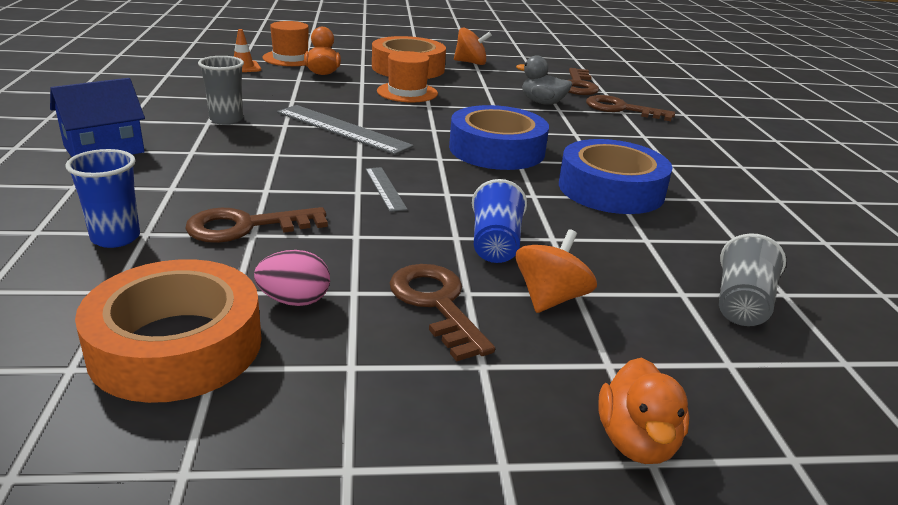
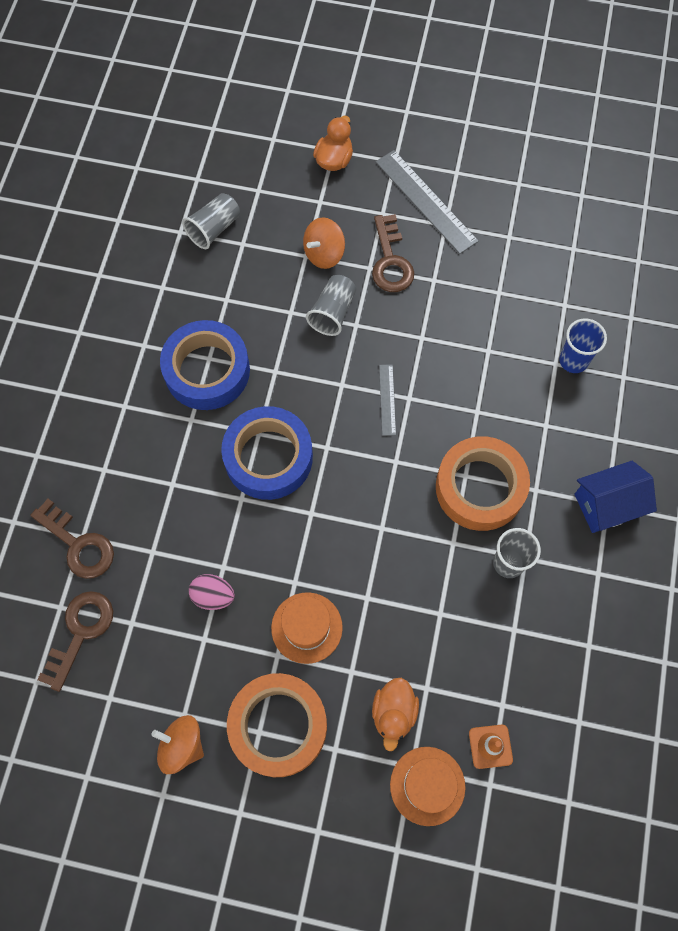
camera: 160 degrees left, 40 degrees up
(176, 345) = (527, 255): orange tape -> orange tape (480, 487)
(246, 226) = (492, 361): brown key -> none
(294, 301) = (468, 278): pink egg -> pink egg (213, 596)
(342, 129) = (400, 525): grey ruler -> grey ruler (426, 201)
(495, 244) = (333, 312): blue cup -> grey cup
(542, 103) = (160, 575): grey duck -> none

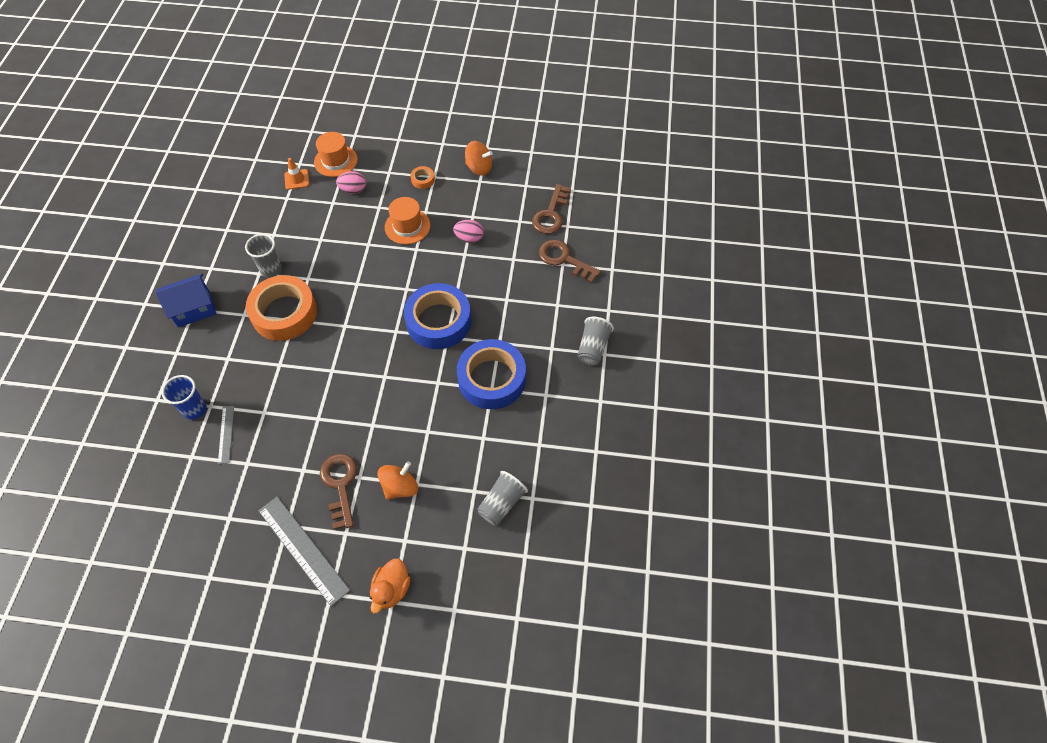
camera: 175 degrees right, 10 degrees down
(278, 726) = (423, 180): orange tape -> orange tape, size x0.40
(333, 312) = (392, 434): grey cup -> grey cup (593, 348)
(387, 399) = (349, 368): grey ruler -> grey ruler (226, 434)
(393, 713) = (353, 190): orange duck -> pink egg

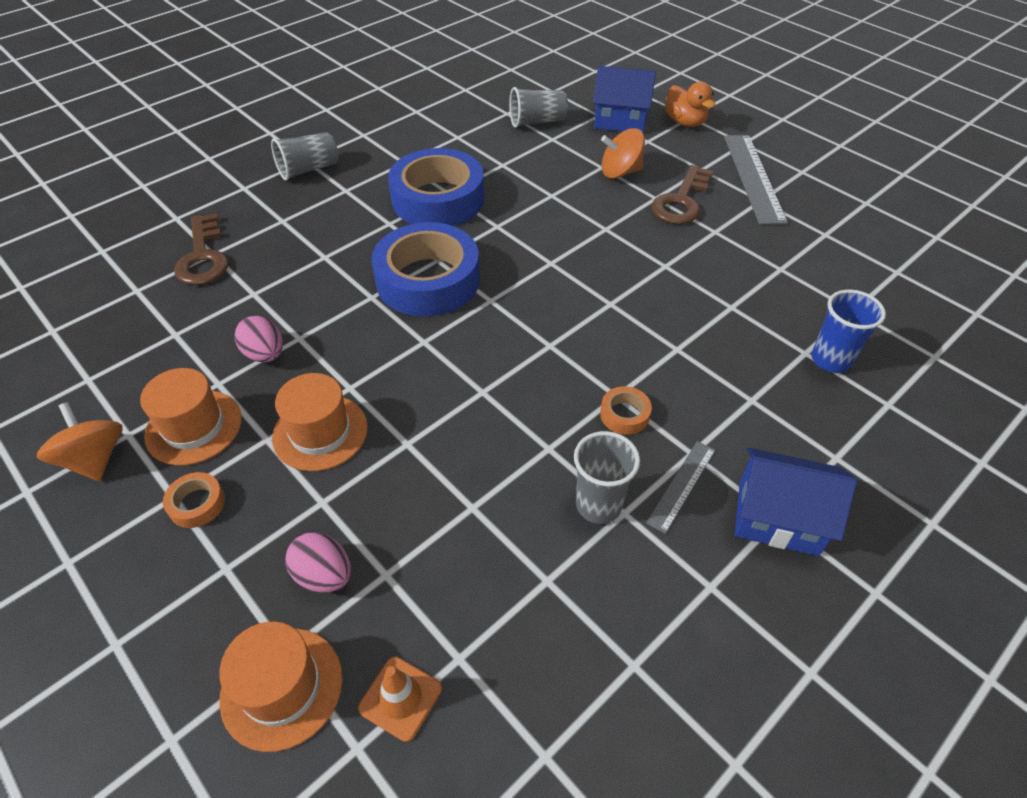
camera: 140 degrees left, 10 degrees down
(226, 434) = (795, 309): grey ruler -> grey ruler (681, 485)
(284, 313) = (624, 415): orange tape -> orange tape, size x0.40
(391, 589) = (685, 122): orange duck -> orange duck turned 90 degrees clockwise
(442, 552) = (620, 121): none -> blue house
(459, 198) = (194, 427): none -> orange hat
(551, 214) = (128, 317): brown key -> none

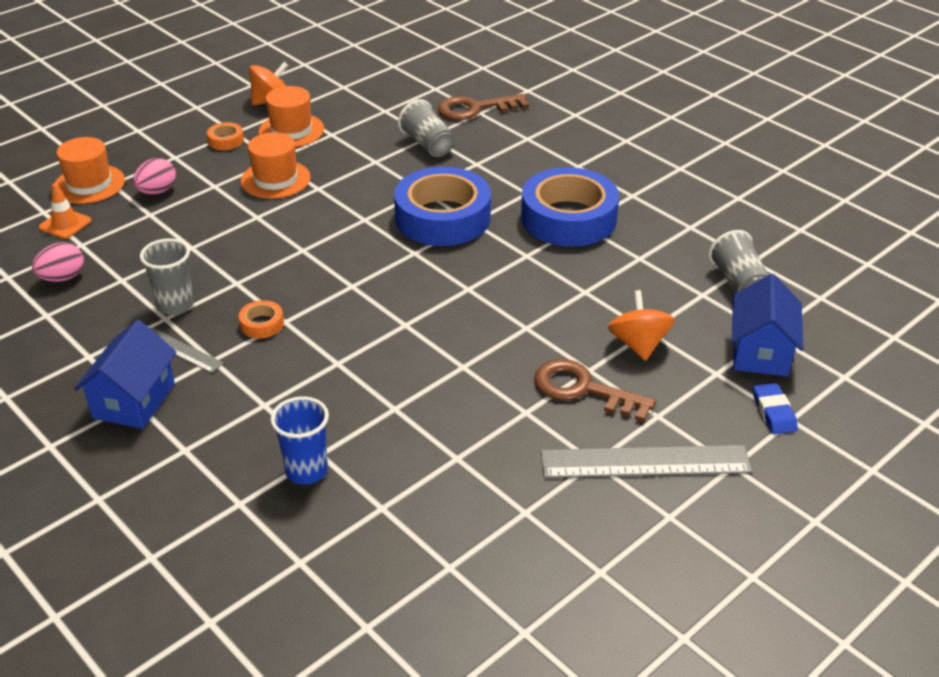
camera: 90 degrees right, 10 degrees down
(265, 354) = (358, 149): pink egg -> pink egg (62, 278)
(308, 169) = (609, 143): grey cup -> grey cup (428, 145)
(685, 122) = (774, 412): orange duck -> blue eraser

